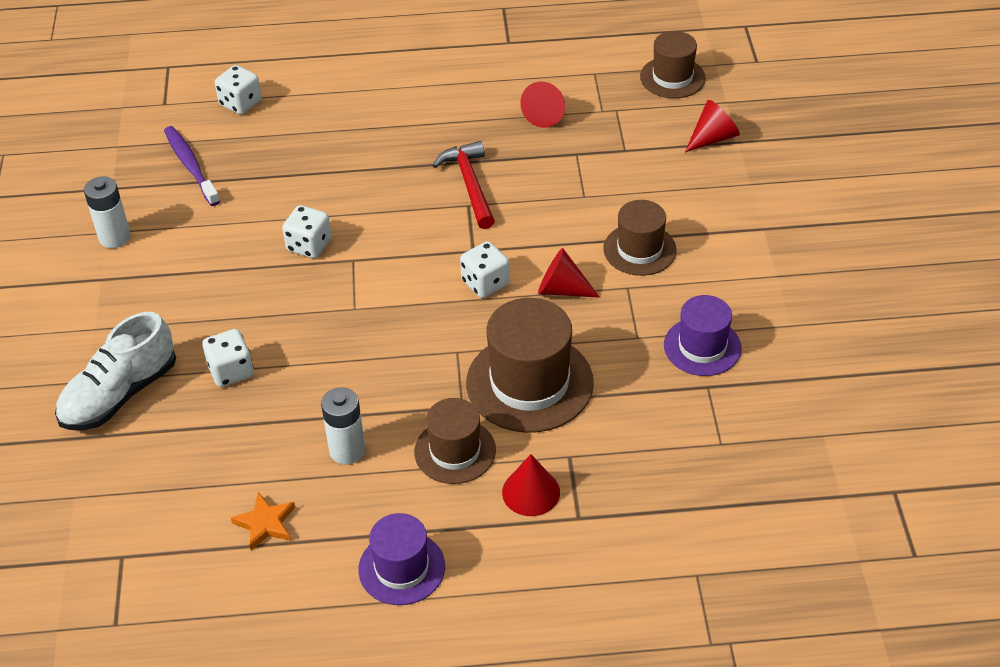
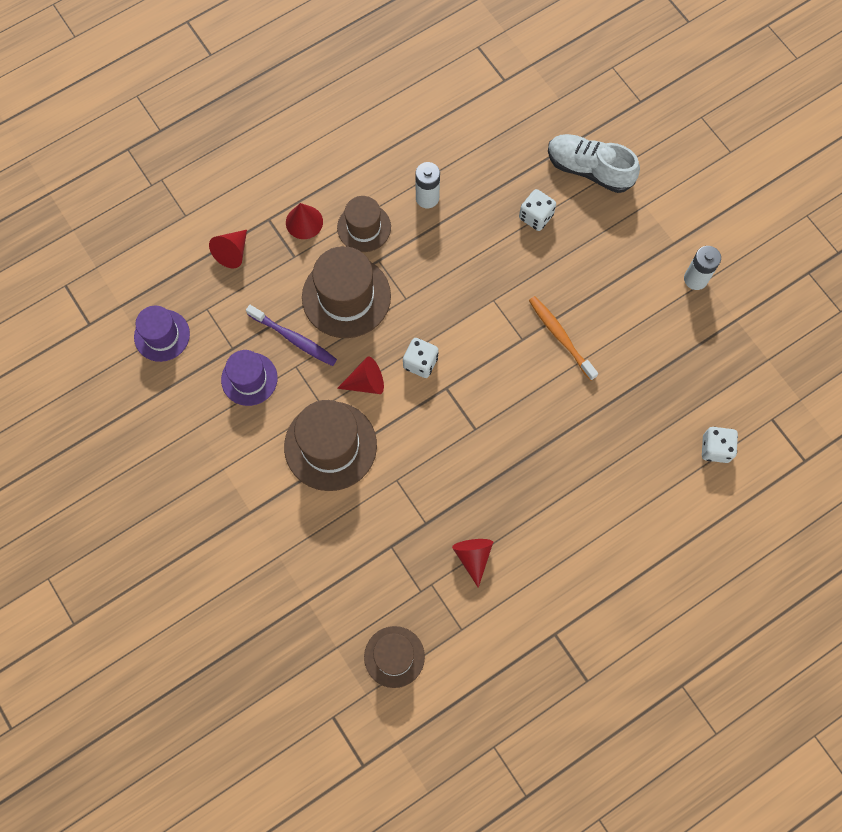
camera: 150 degrees right, 25 degrees up
(119, 394) = (589, 169): white shoe -> white shoe turned 75 degrees counterclockwise
(191, 166) = (699, 367): purple toothbrush -> purple toothbrush (294, 339)
(265, 523) = (441, 133): orange star -> none
(309, 245) = (560, 337): white dice -> orange toothbrush
(401, 568) = (349, 143): purple hat -> purple hat (162, 335)
(469, 184) = (486, 449): red hammer -> none
(639, 249) = (330, 446): brown hat -> brown hat, size x1.62
(712, 138) = (328, 595): red cone -> red cone (232, 252)

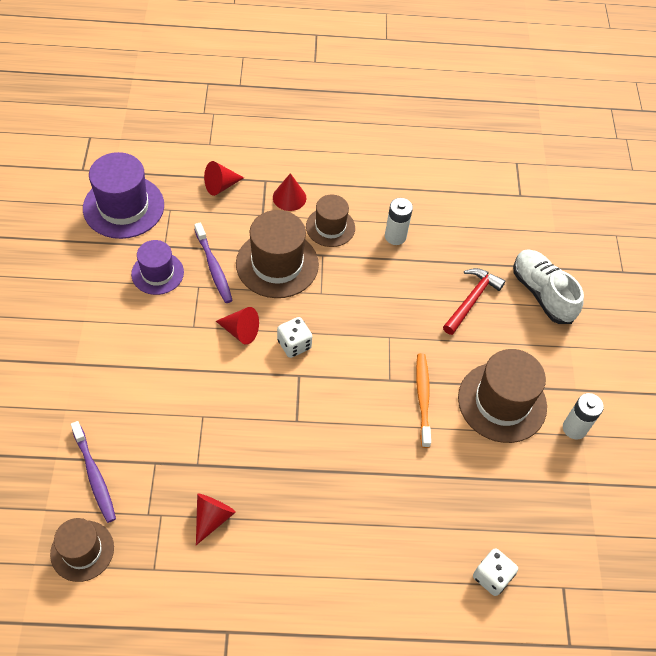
camera: 30 degrees right, 15 degrees down
(162, 335) = (123, 207): purple hat -> purple hat, size x1.62
(330, 446) = (174, 357): brown hat -> brown hat (502, 402)
(352, 592) = (94, 476): none -> purple toothbrush
(536, 216) = (471, 300): white dice -> red hammer

